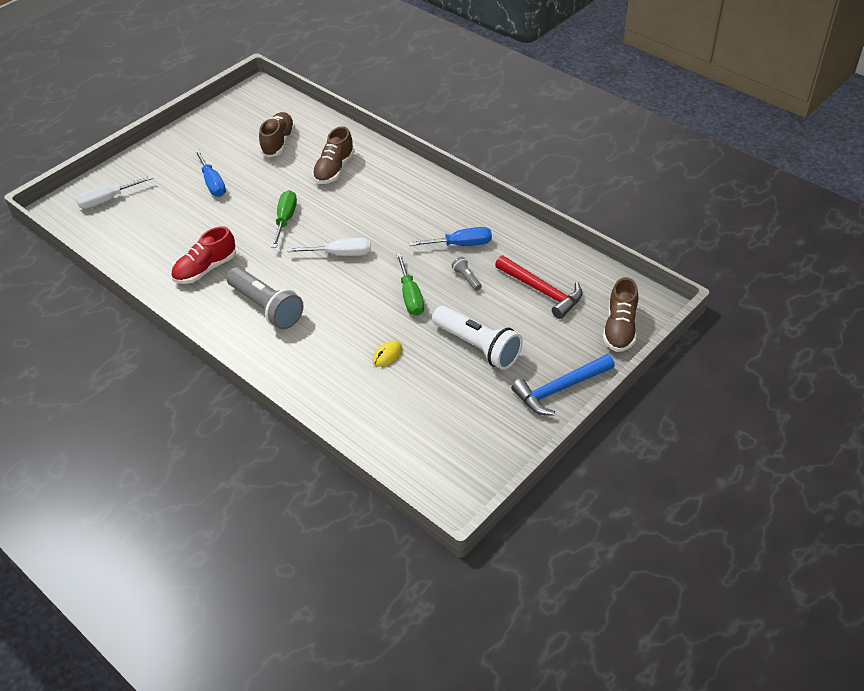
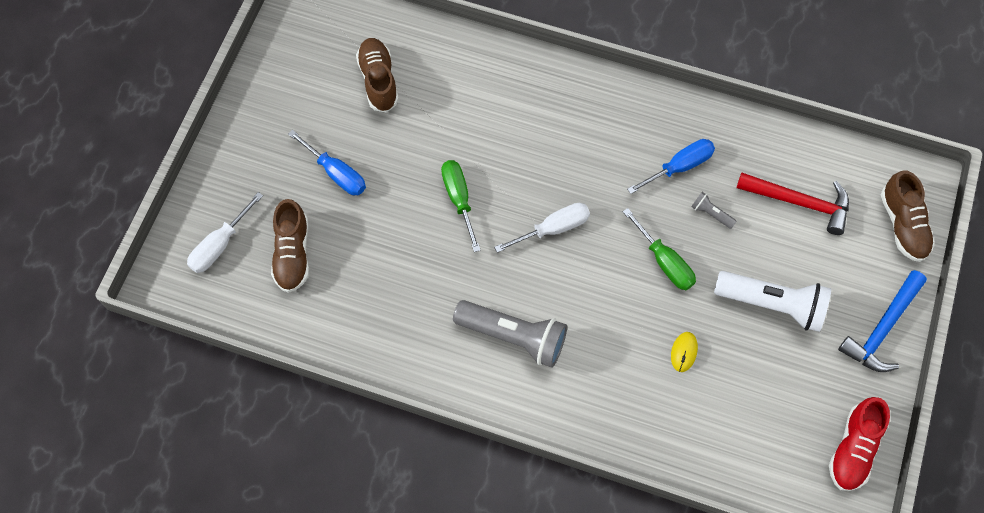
camera: 25 degrees left, 20 degrees up
(205, 269) = (409, 307): red shoe -> red shoe (853, 449)
(334, 169) = (472, 102): brown shoe -> brown shoe (293, 254)

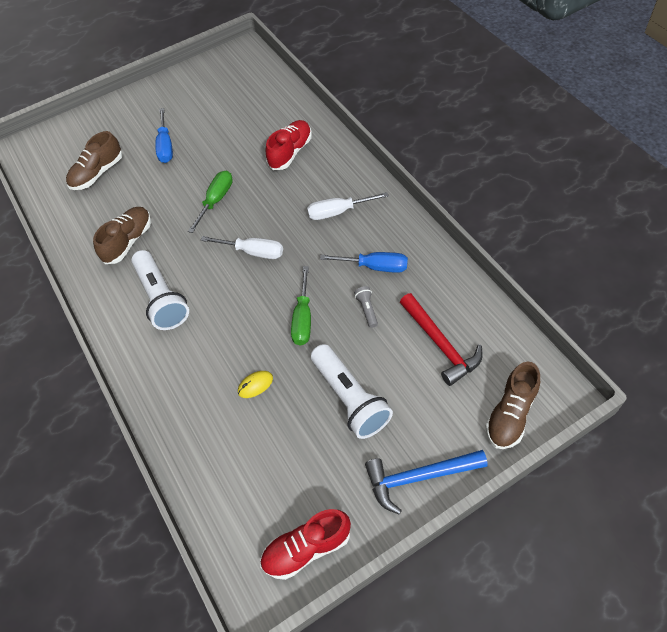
camera: 45 degrees right, 10 degrees down
(220, 245) = (69, 146): white screwdriver -> white screwdriver (338, 212)
(378, 81) = (241, 112): brown shoe -> brown shoe (128, 241)
(481, 96) = (290, 152): none -> red shoe
(513, 336) = (162, 298): grey flashlight -> white flashlight

